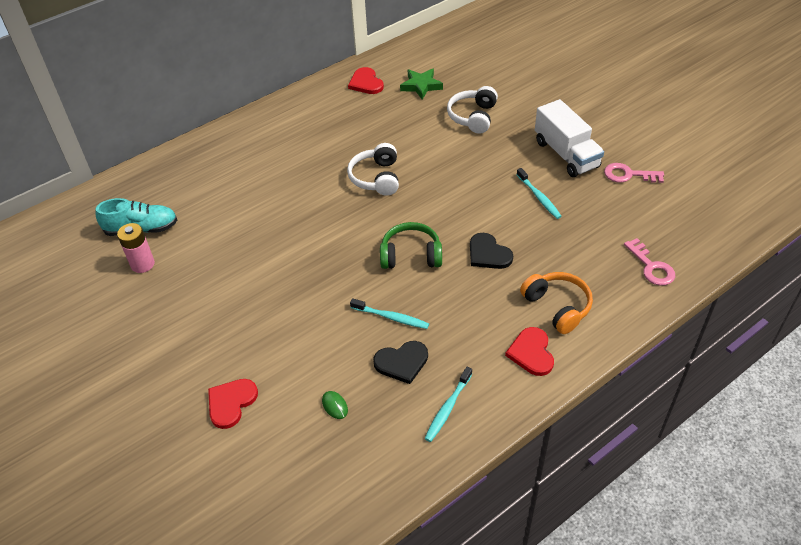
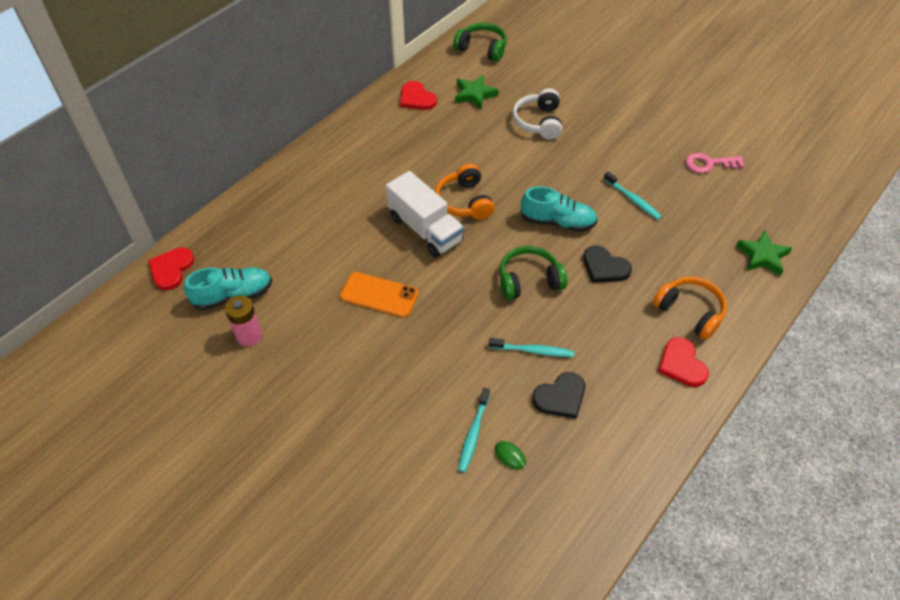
camera: 15 degrees left, 5 degrees up
(231, 403) = (402, 473): red heart -> red heart (171, 269)
(268, 247) = (379, 295): none -> orange phone
(376, 178) = (464, 201): white headphones -> orange headphones
(443, 47) = (482, 49): none -> green headphones
(448, 408) = (622, 437): turquoise toothbrush -> turquoise toothbrush (473, 433)
(458, 207) = (557, 222): none -> turquoise shoe
(566, 154) = (643, 150): white truck -> white truck (425, 229)
(651, 267) = (762, 256): pink key -> green star

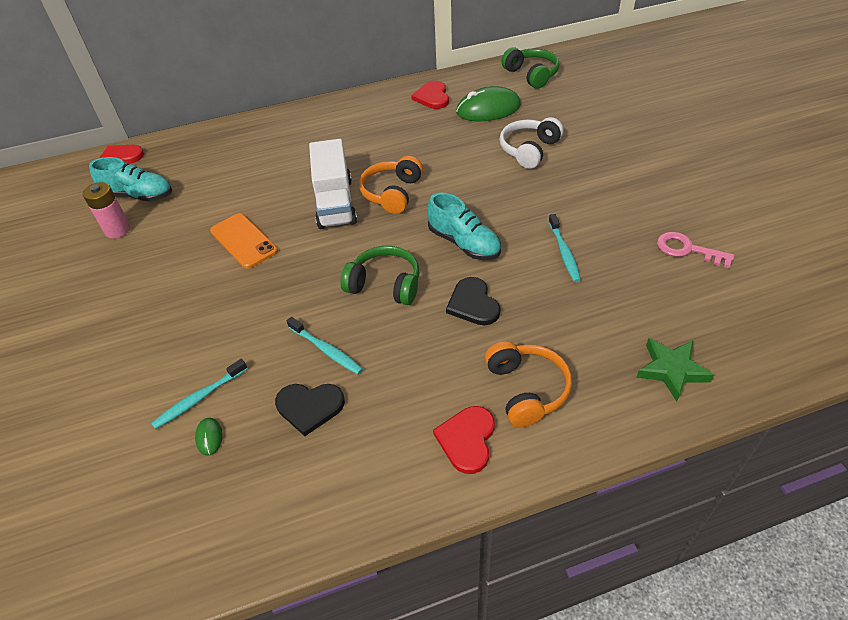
camera: 35 degrees right, 5 degrees down
(474, 94) = (488, 109): green star -> green mouse

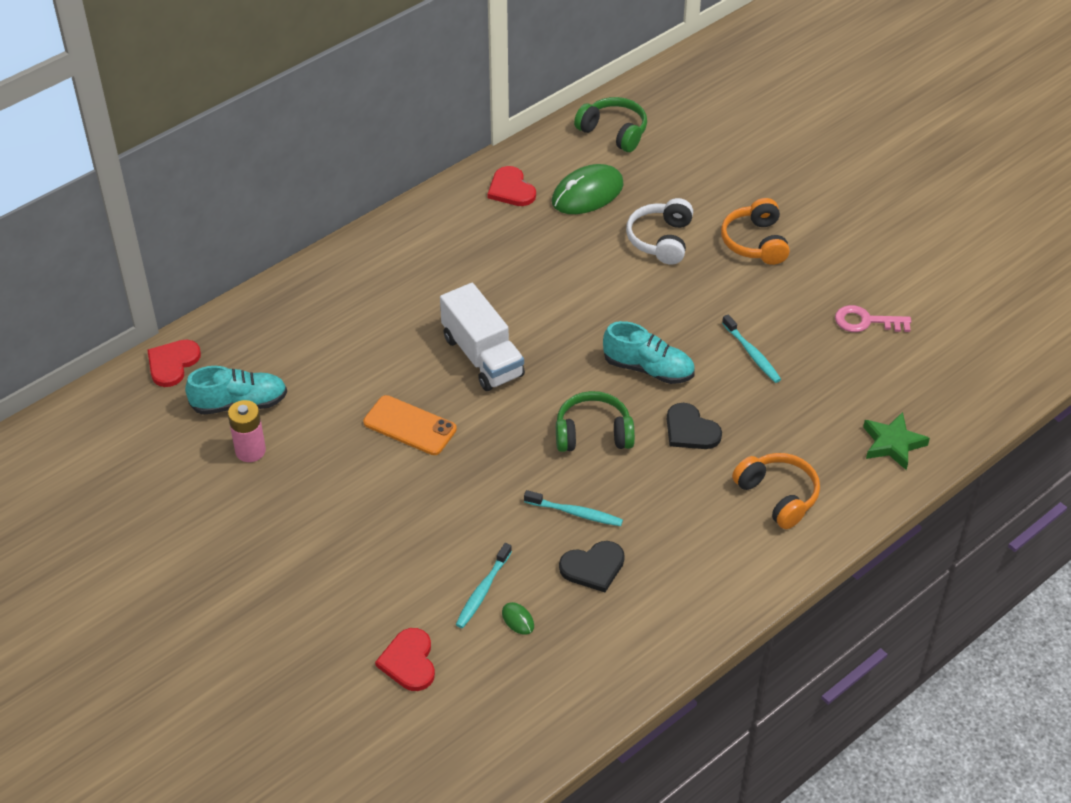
camera: 25 degrees left, 0 degrees up
(392, 193) = (539, 329): orange headphones -> orange headphones (755, 242)
(467, 439) = (748, 552): red heart -> red heart (409, 661)

